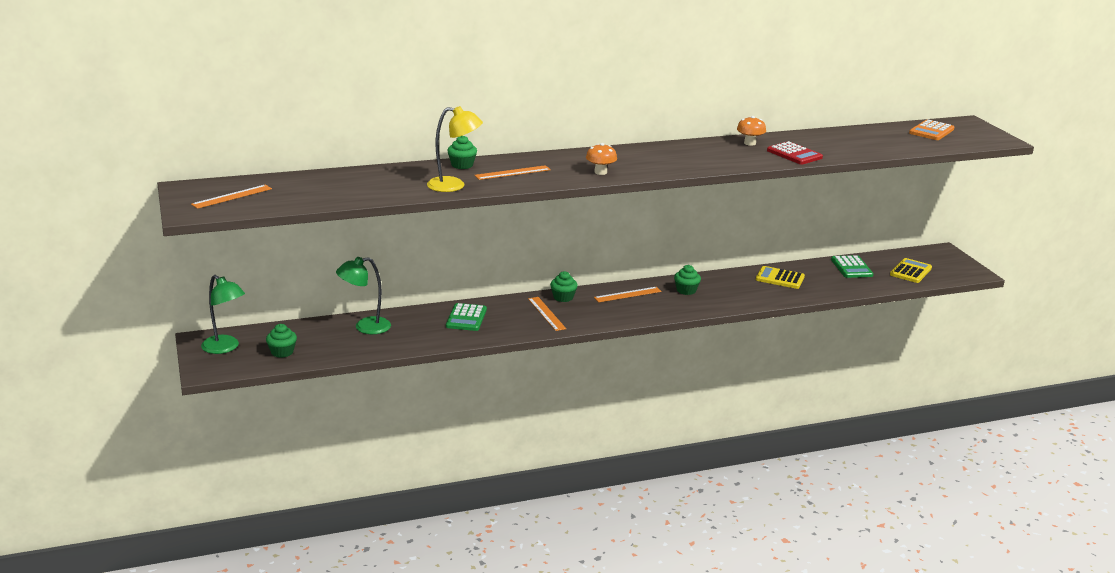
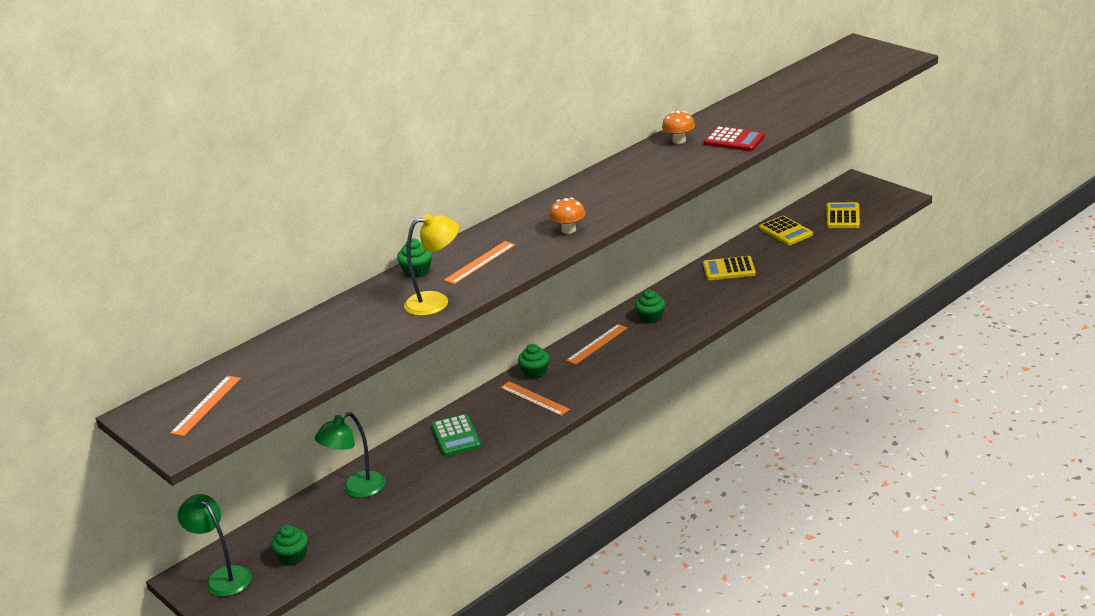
camera: 20 degrees left, 5 degrees up
(225, 348) = (223, 577): green lamp -> green lamp turned 150 degrees counterclockwise
(851, 267) = (785, 231): green calculator -> yellow calculator
(931, 131) = (833, 67): orange calculator -> none

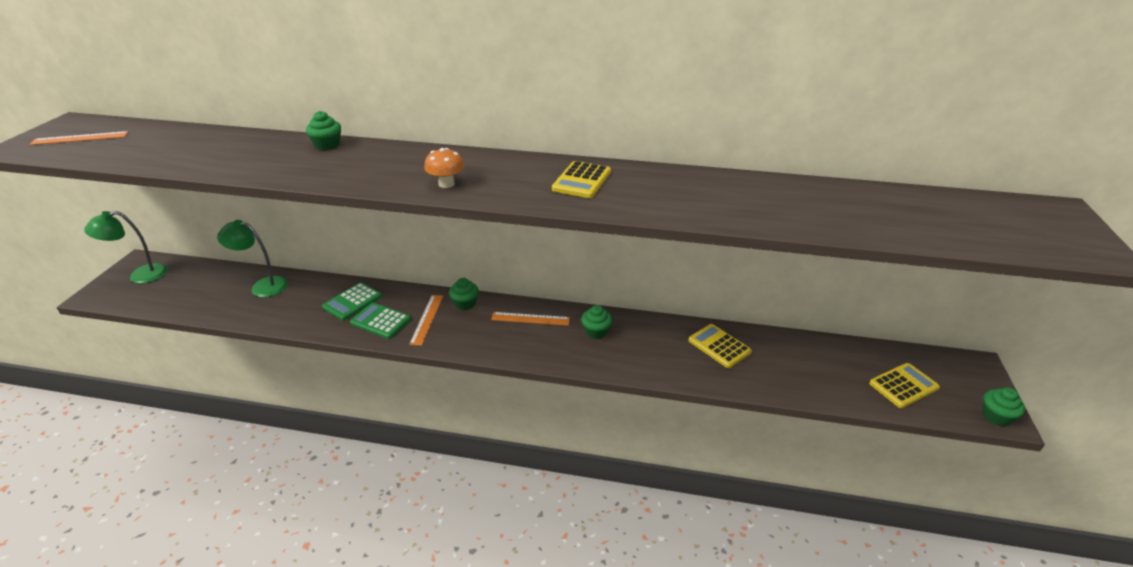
camera: 50 degrees right, 5 degrees up
(223, 577) = (140, 275): green lamp -> green lamp turned 120 degrees counterclockwise
(293, 556) = (169, 293): green cupcake -> green cupcake (996, 416)
(436, 302) = (273, 168): yellow lamp -> none
(480, 262) = (357, 164): orange ruler -> none
(507, 425) = (381, 321): none -> green calculator
(679, 140) = (684, 180): orange mushroom -> none
(734, 140) = (723, 209): red calculator -> none
(785, 231) = (825, 356): yellow calculator -> yellow calculator (582, 181)

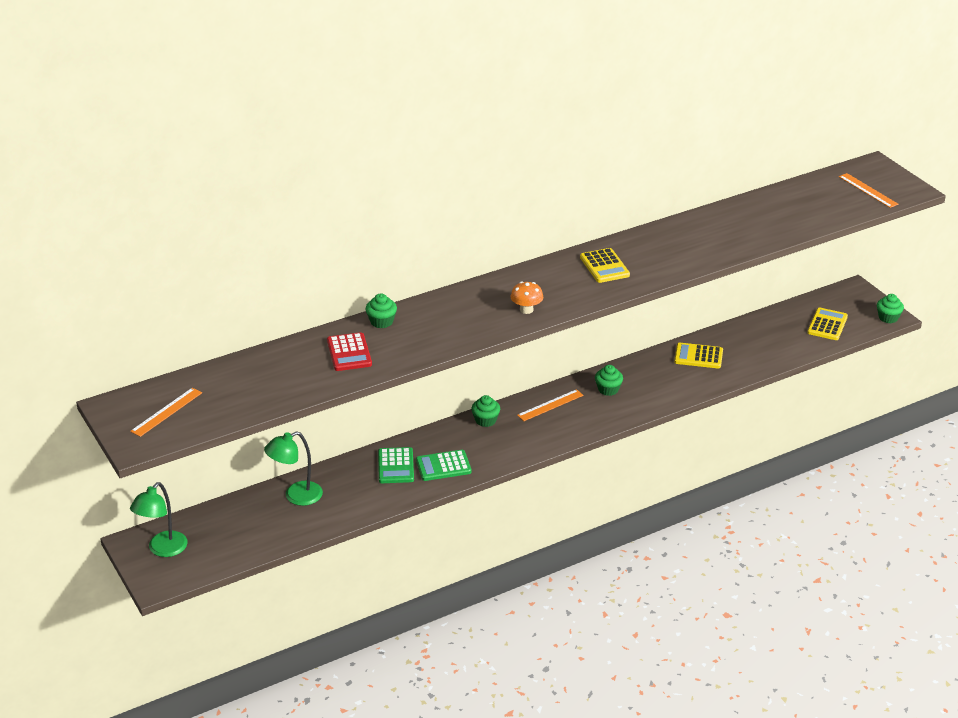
camera: 40 degrees left, 0 degrees up
(259, 154) = (349, 353): none -> red calculator
(427, 319) = (476, 446): orange ruler -> orange ruler (868, 190)

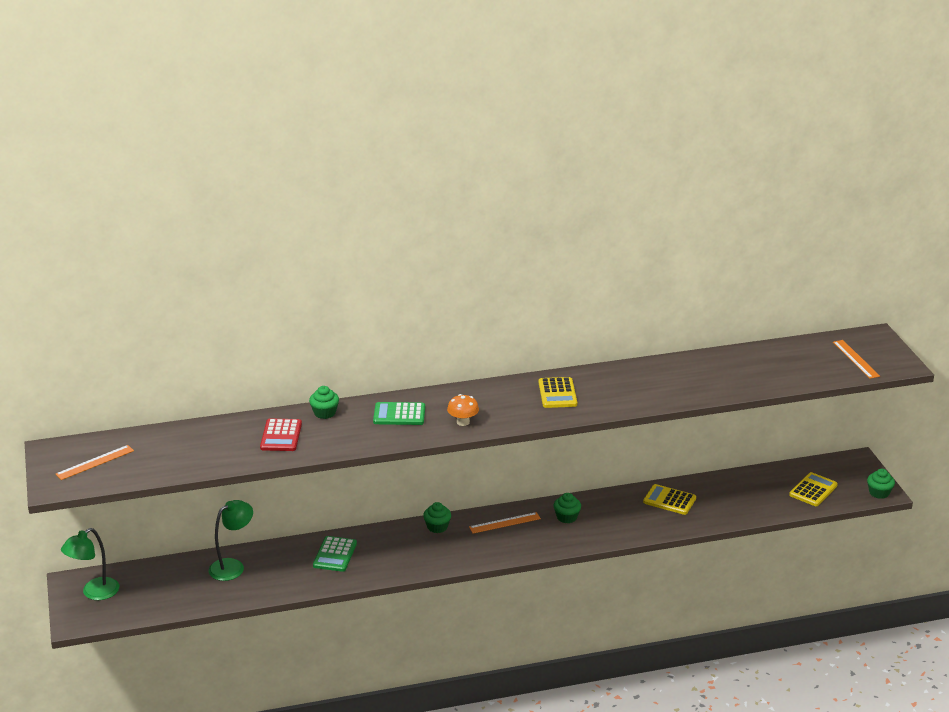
camera: 15 degrees right, 5 degrees down
(296, 496) = (232, 566): green lamp -> green lamp turned 150 degrees clockwise
(443, 466) = (378, 562): green calculator -> green calculator (399, 414)

